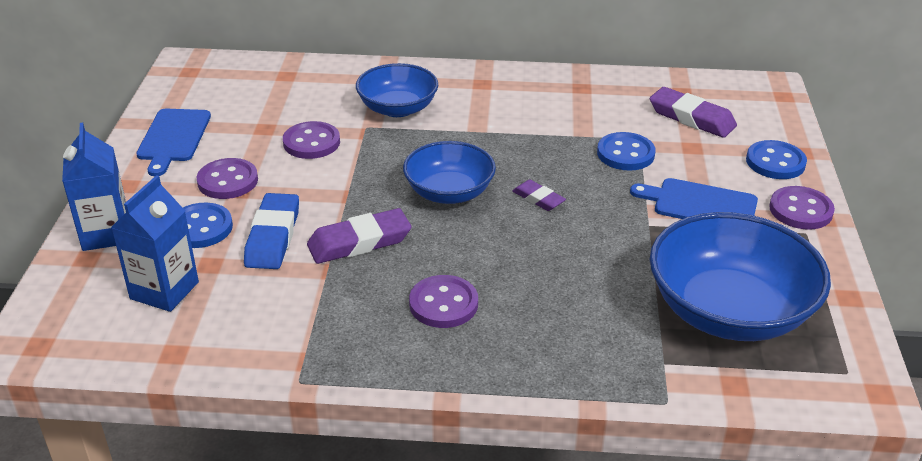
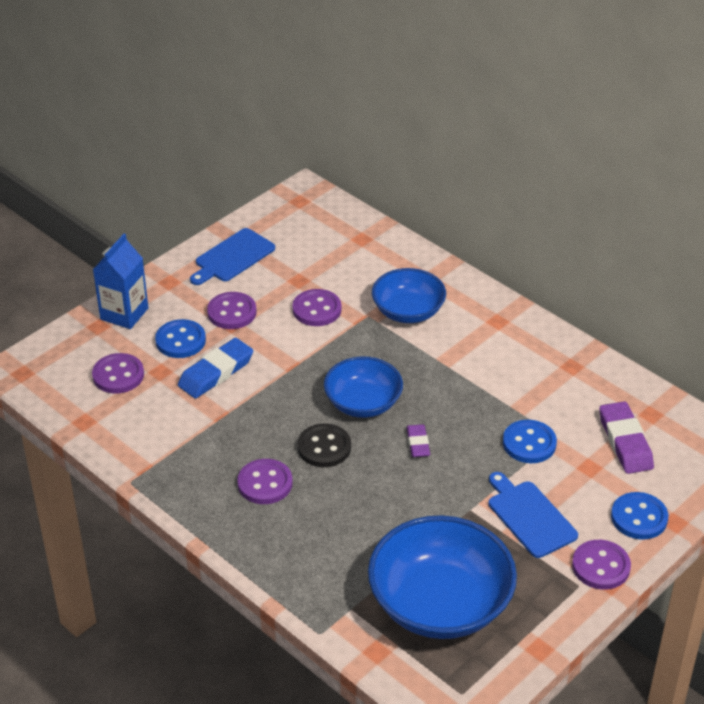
camera: 40 degrees right, 5 degrees up
(164, 290) = (118, 375): blue carton -> purple button
(359, 242) = (263, 408): purple eraser -> none
(460, 244) = (324, 447): none -> black button

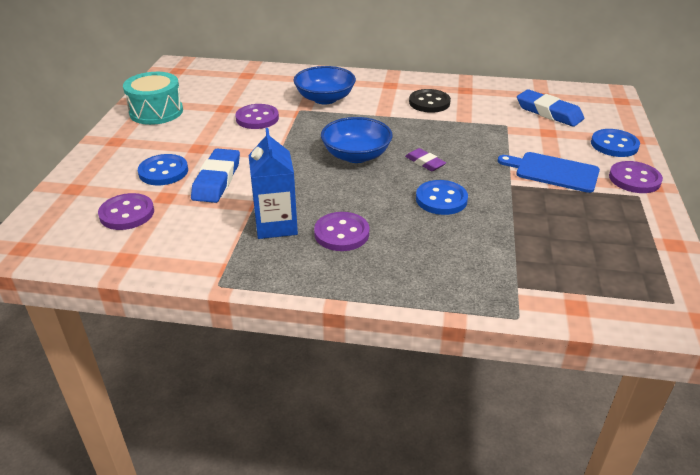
camera: 35 degrees left, 5 degrees down
(124, 314) = (92, 172): blue carton -> blue carton (276, 225)
(232, 257) = (156, 112): blue cutting board -> turquoise drum
(232, 312) = (190, 141): purple button -> none
(324, 447) = (360, 191): black button -> black button (429, 103)
(440, 604) = (573, 250): blue bowl -> none
(529, 443) = (495, 134): blue button -> blue button (441, 199)
(625, 442) = (549, 112): purple eraser -> blue eraser

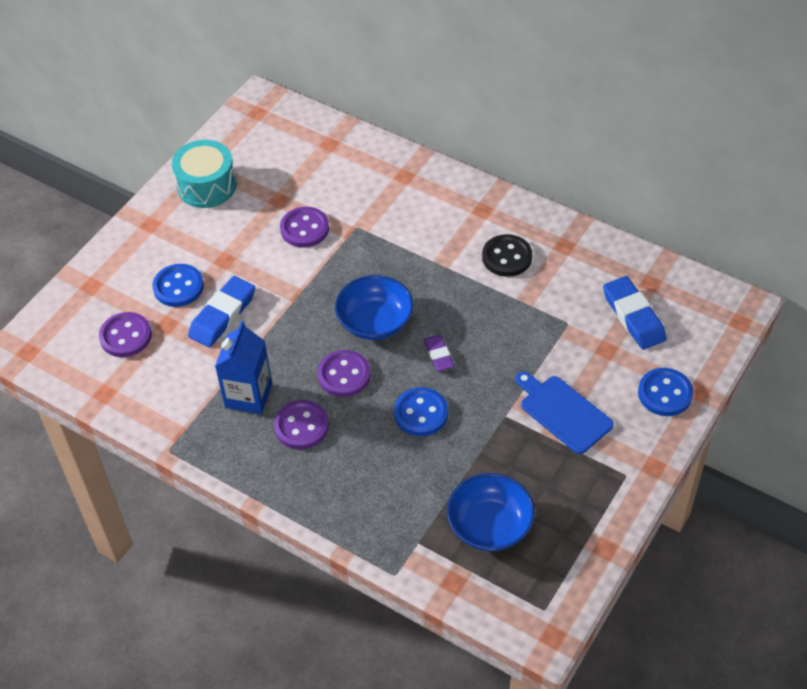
camera: 25 degrees right, 15 degrees up
(325, 98) = (394, 215): blue bowl -> blue bowl (490, 525)
(634, 179) = (641, 451): purple button -> purple button (344, 375)

